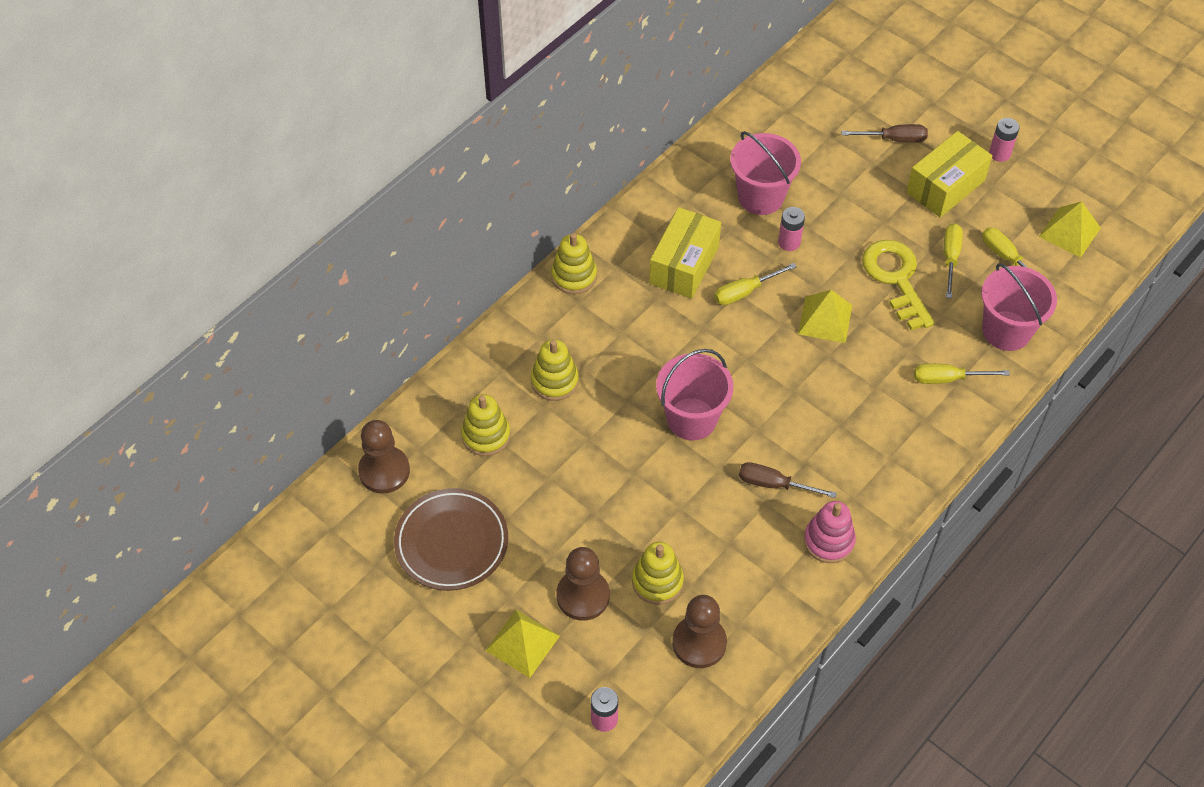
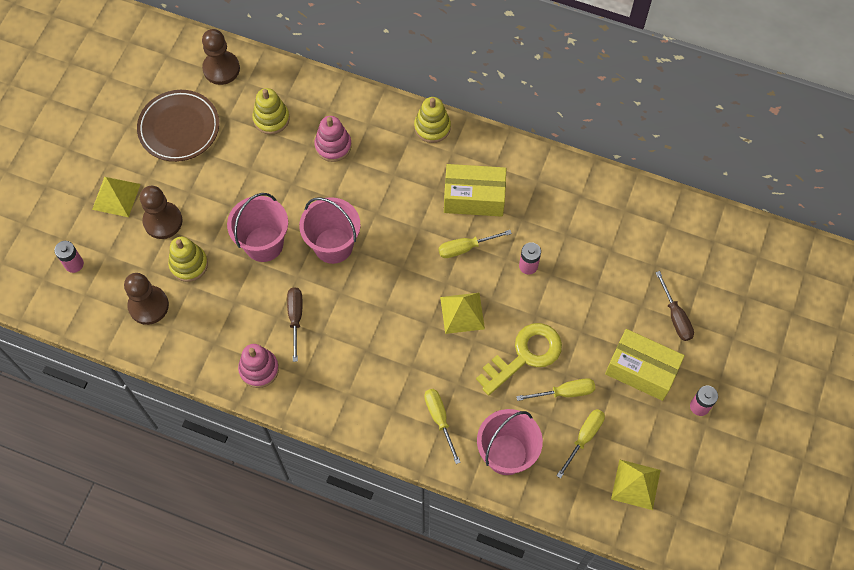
camera: 70 degrees right, 10 degrees up
(554, 381) = (333, 146): yellow stacking toy -> pink stacking toy
(745, 292) = (465, 248): yellow screwdriver -> yellow screwdriver turned 60 degrees counterclockwise
(760, 197) = (566, 232): pink bucket -> pink bucket (263, 244)

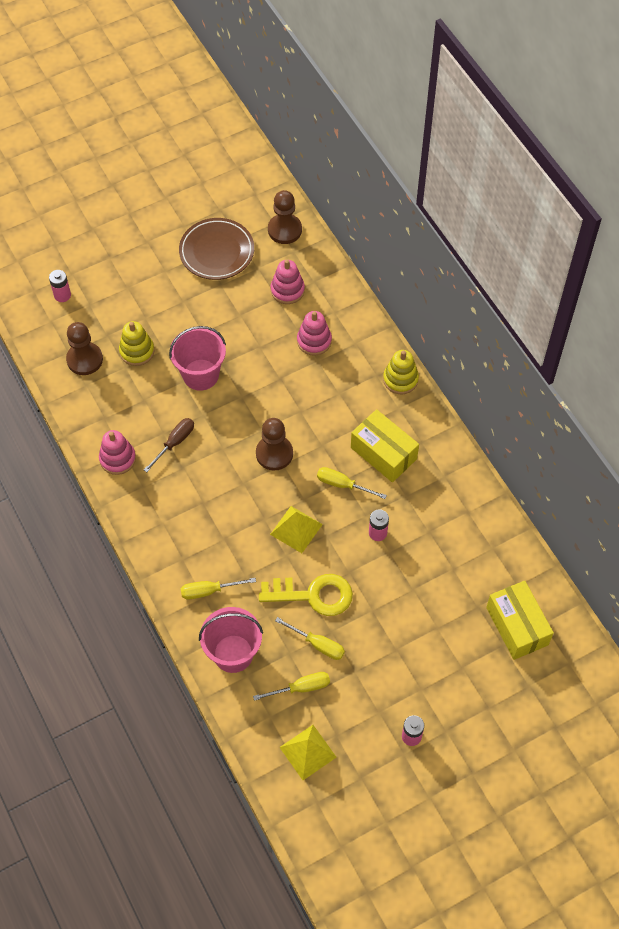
camera: 40 degrees right, 5 degrees down
(116, 196) = (131, 269): yellow pyramid -> none
(163, 221) = (146, 309): brown pawn -> brown pawn (274, 453)
(271, 119) = (287, 290): yellow stacking toy -> pink stacking toy
(333, 245) = (248, 412): pink bucket -> none
(439, 419) = (209, 591): yellow screwdriver -> yellow screwdriver turned 120 degrees counterclockwise
(641, 370) = (391, 674): yellow box -> yellow box (517, 626)
(675, 316) = (456, 656): brown screwdriver -> none

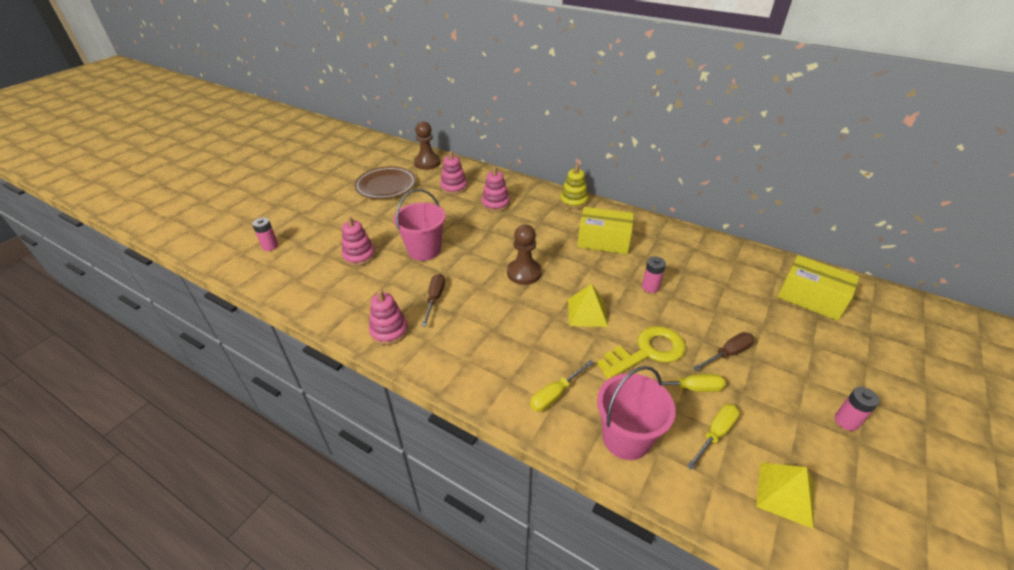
camera: 30 degrees left, 20 degrees down
(84, 359) = (314, 277): brown pawn -> none
(137, 351) = (359, 256): yellow stacking toy -> pink stacking toy
(342, 485) = (594, 270): yellow screwdriver -> none
(379, 634) = (728, 354): none -> brown screwdriver

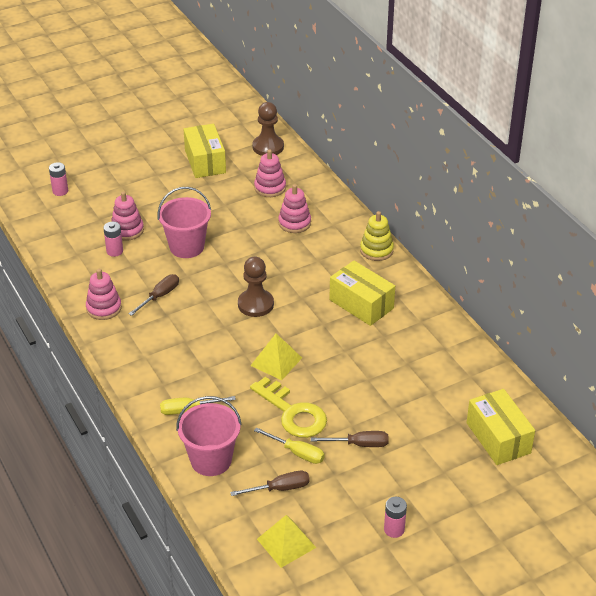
camera: 30 degrees right, 0 degrees up
(386, 186) = (205, 161): brown plate -> yellow box
(647, 352) = (293, 413): yellow key -> yellow key turned 45 degrees clockwise
(650, 287) = (356, 364): pink battery -> pink battery (114, 251)
(715, 434) = (280, 488): yellow screwdriver -> brown screwdriver

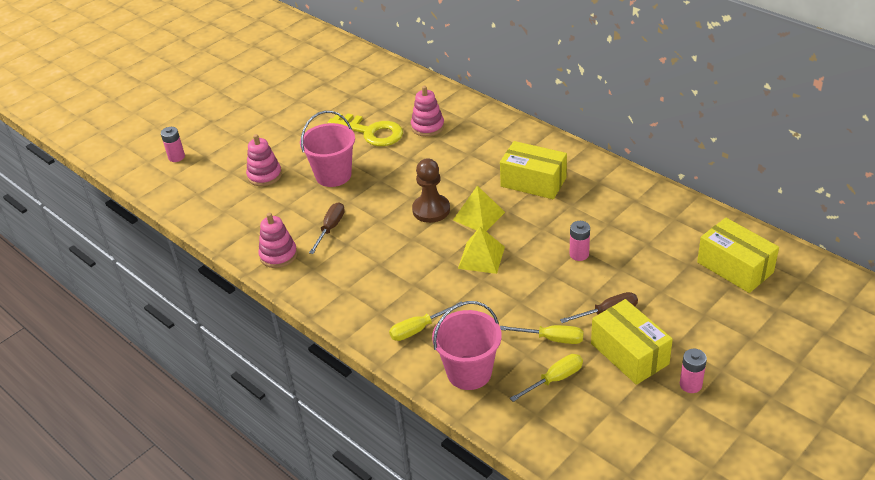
camera: 15 degrees left, 0 degrees up
(114, 251) = (262, 198): pink battery -> pink battery (579, 254)
(205, 161) = (310, 94): yellow box -> yellow box (629, 354)
(268, 147) = (364, 67): brown pawn -> none
(270, 188) = (386, 102): pink stacking toy -> none
(280, 488) = (555, 379): brown screwdriver -> yellow screwdriver
(286, 543) = (592, 432): yellow pyramid -> yellow pyramid (479, 216)
(293, 413) = (525, 301): yellow key -> yellow key (371, 132)
(376, 250) = (519, 131): yellow stacking toy -> none

